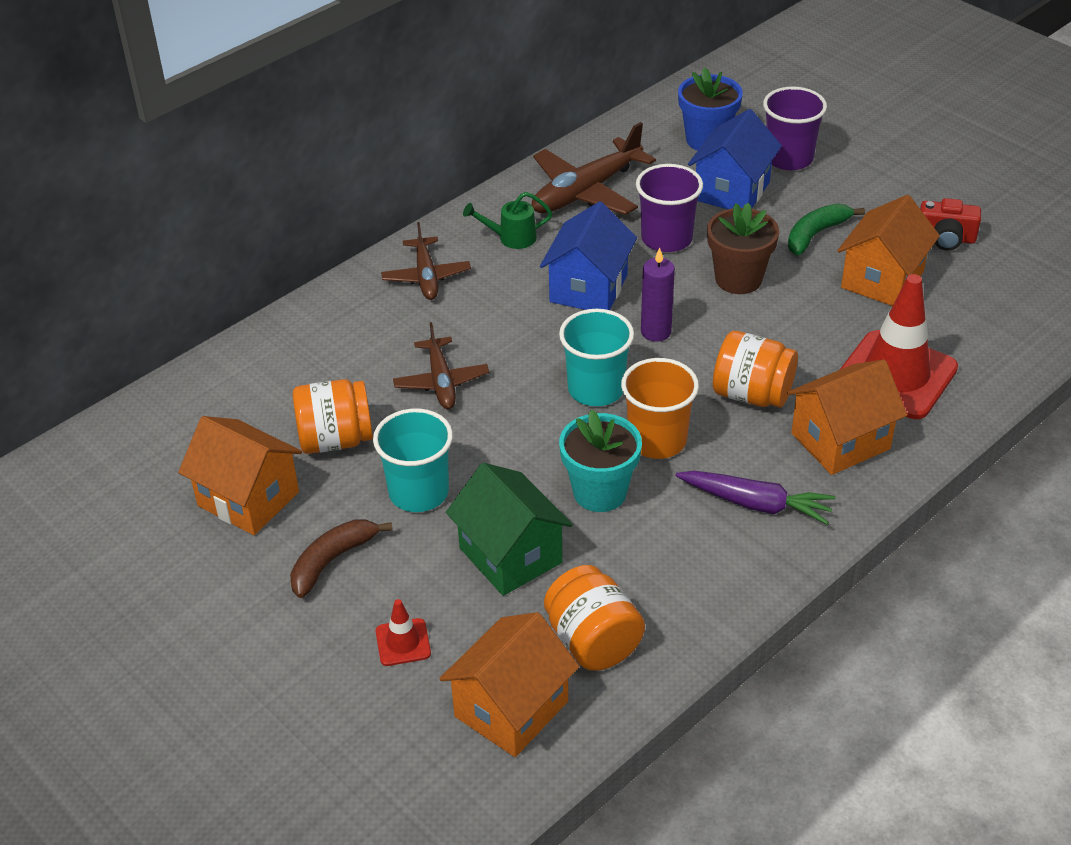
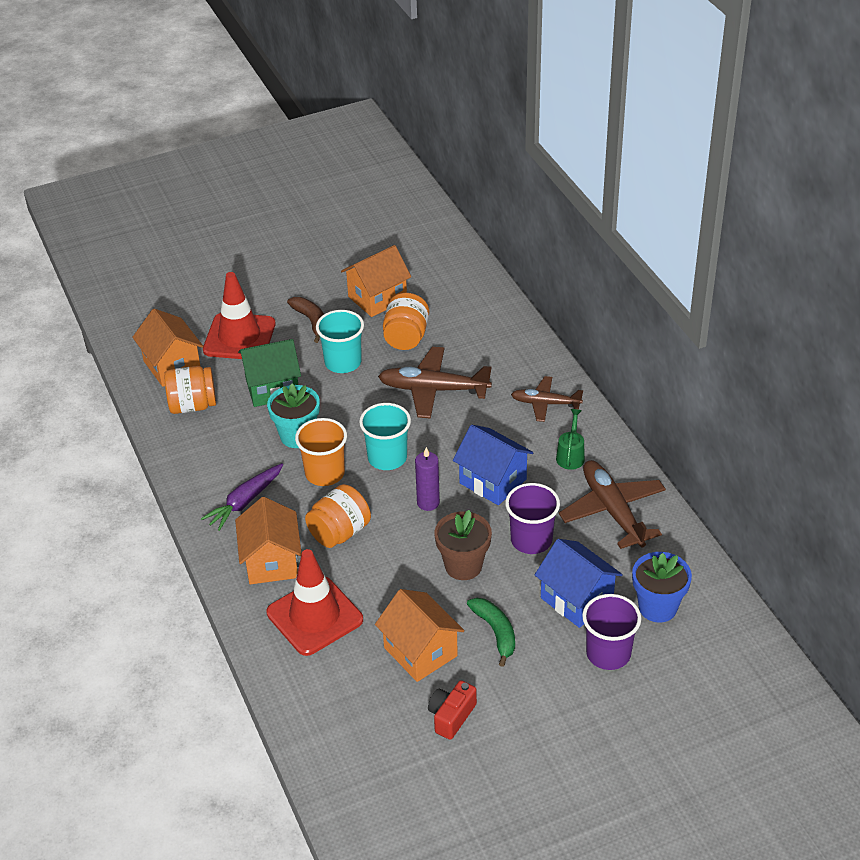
camera: 110 degrees right, 0 degrees up
(403, 642) = (239, 337): red traffic cone -> red traffic cone, size x2.27
(441, 381) = (433, 390): brown plane -> brown plane, size x1.61

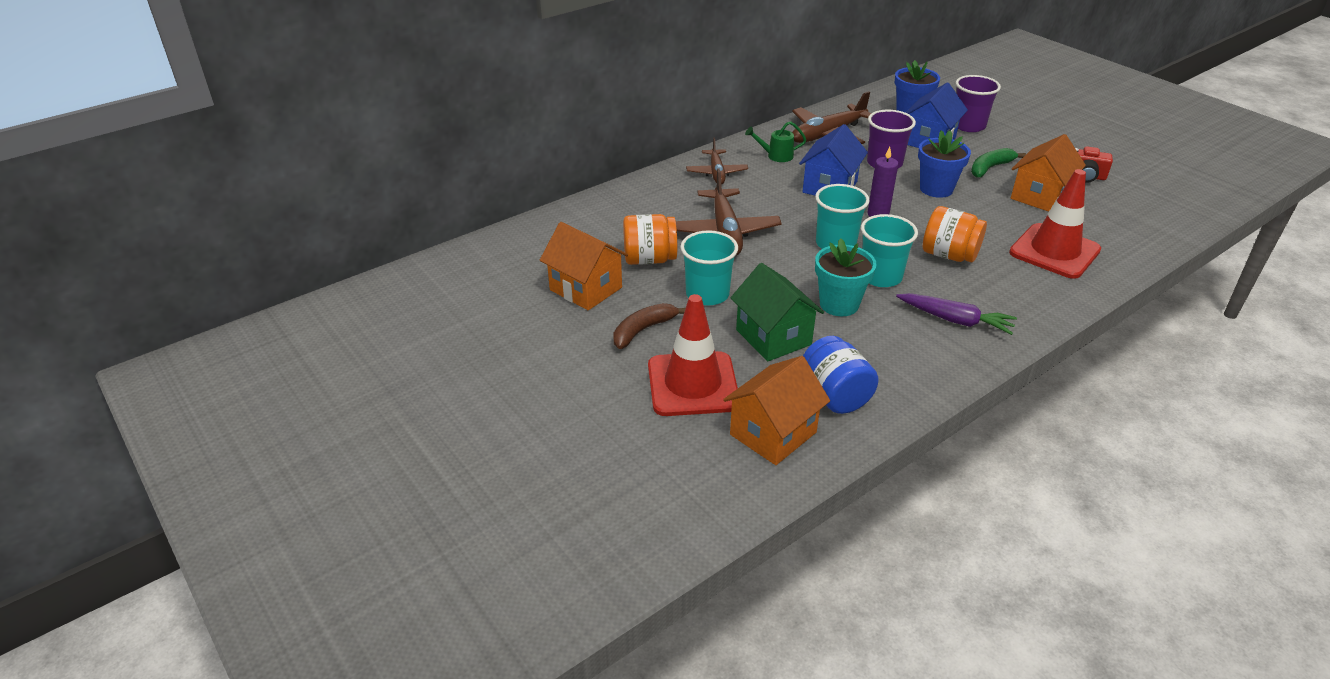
camera: 105 degrees left, 5 degrees down
(192, 405) = (835, 395): orange jar -> blue jar
(271, 562) = (1016, 287): orange house -> none
(325, 473) = (880, 277): orange cup -> turquoise cup
(463, 566) = (936, 189): brown flower pot -> blue flower pot

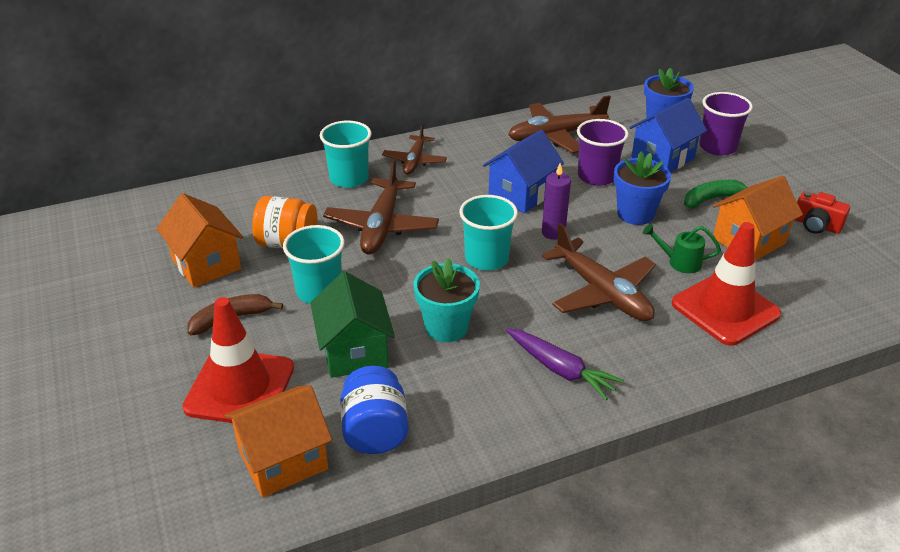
camera: 15 degrees right, 0 degrees up
(776, 156) = (487, 151): green watering can -> green watering can (679, 262)
(880, 277) = (510, 304): turquoise cup -> turquoise cup (349, 178)
(949, 255) = (602, 292): orange jar -> brown plane

